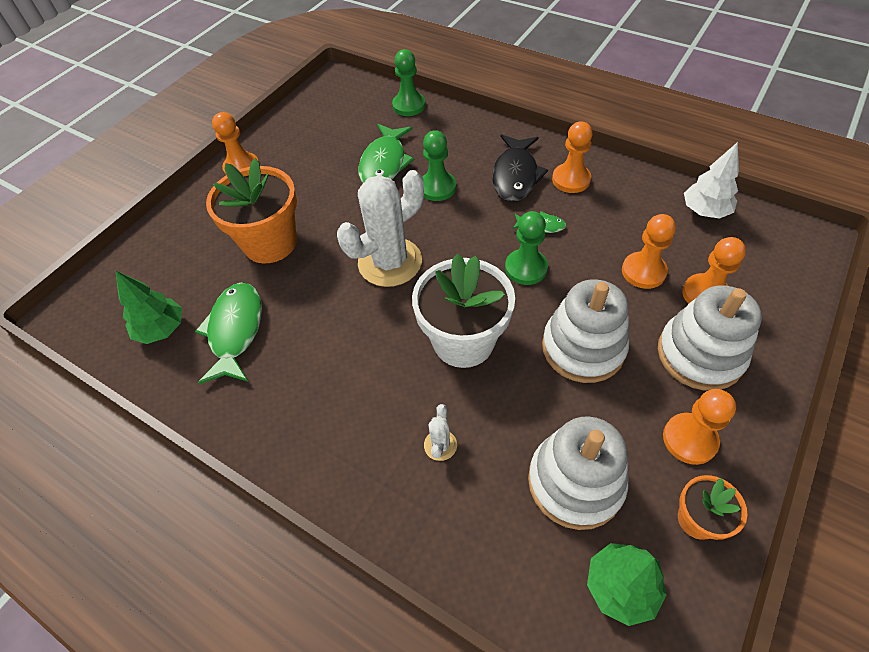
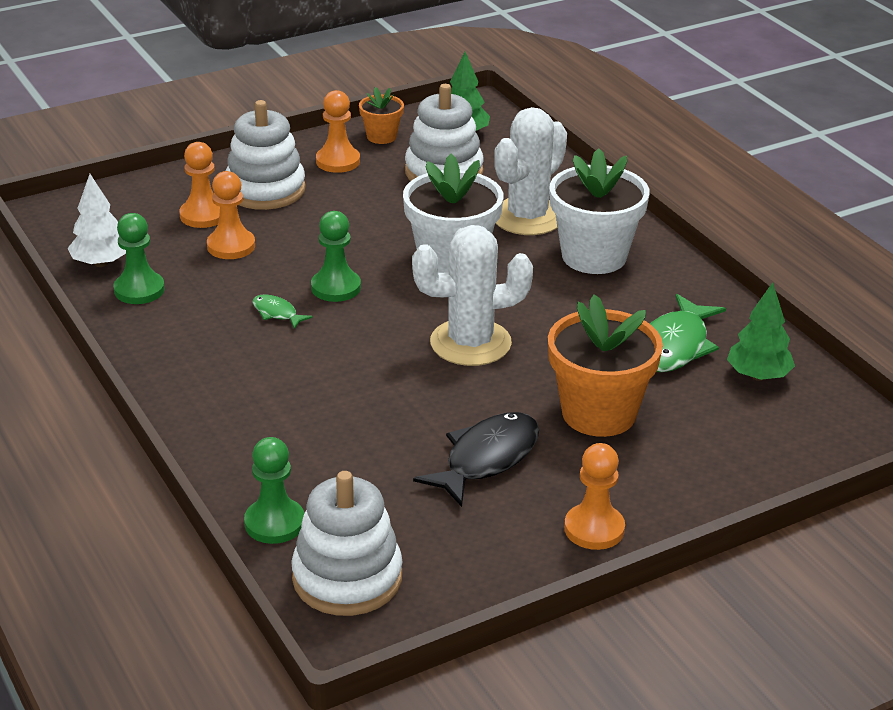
camera: 155 degrees left, 20 degrees down
(347, 414) = (594, 256): none -> white flower pot
(384, 163) = (386, 450): green fish -> none
(437, 187) = (348, 394): green pawn -> green pawn (139, 290)
(440, 445) = (527, 217): white cactus -> white cactus, size x2.39
(515, 175) = (242, 369): black fish -> black fish (486, 459)
(571, 180) = (187, 340): orange pawn -> none
(583, 348) = (352, 224): white stacking toy -> white stacking toy (347, 578)

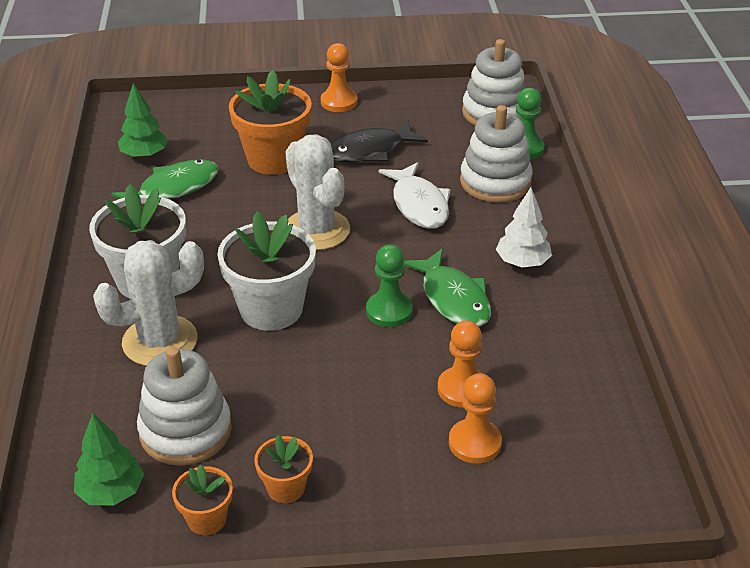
camera: 155 degrees left, 5 degrees up
(101, 263) = (598, 404): white tree -> white tree (522, 262)
(139, 290) = (567, 359): green pawn -> none
(265, 190) = (391, 464): white stacking toy -> white stacking toy (495, 182)
(277, 313) = (453, 299): green fish -> green fish, size x2.01
(338, 161) = (286, 488): orange pawn -> orange flower pot
(373, 402) = (419, 204): none -> white fish
(470, 343) = (316, 230): white cactus -> white cactus turned 45 degrees clockwise

